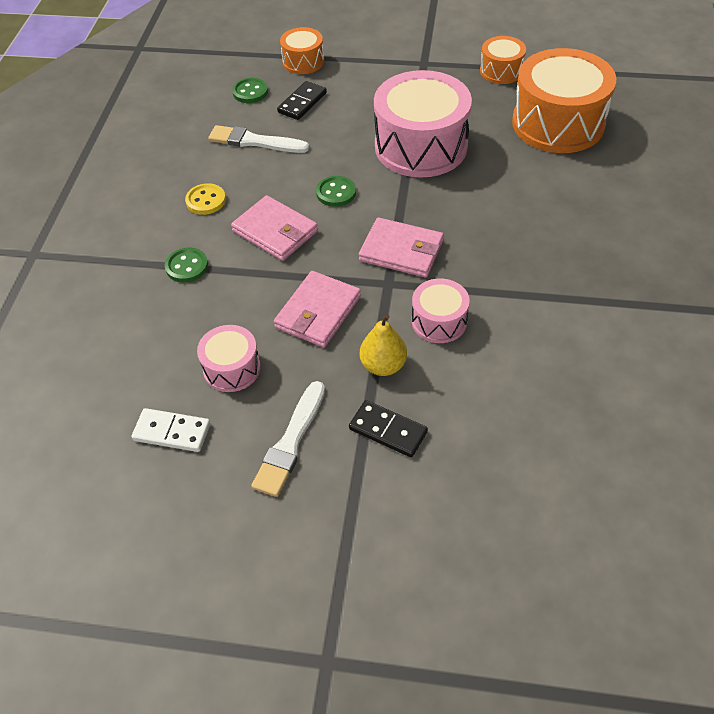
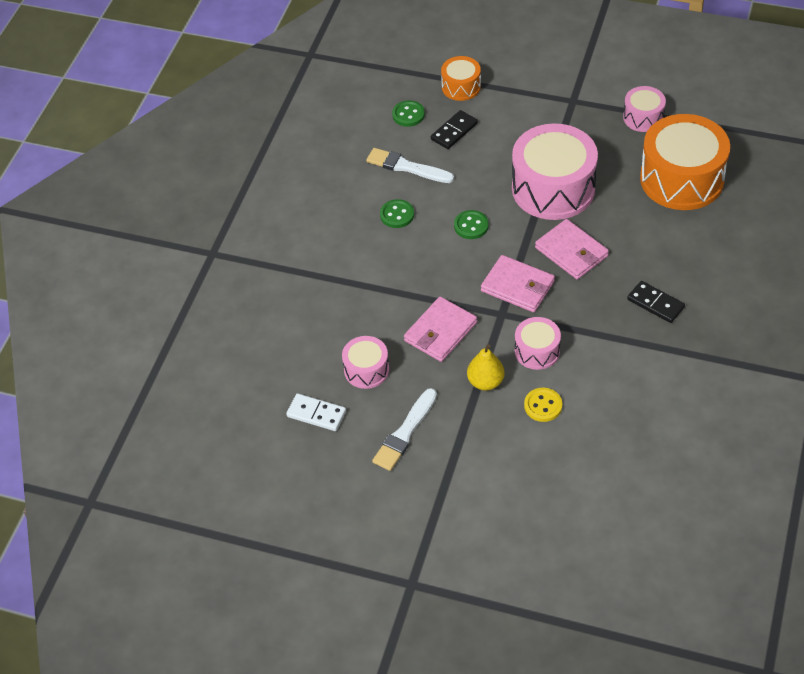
camera: 10 degrees right, 0 degrees up
(187, 266) = (338, 279): green button -> green button (397, 215)
(206, 200) = (358, 220): yellow button -> yellow button (543, 406)
(275, 231) = (414, 256): pink wallet -> pink wallet (571, 252)
(388, 431) = (480, 433): black domino -> black domino (655, 303)
(501, 71) = (643, 117): orange drum -> pink drum

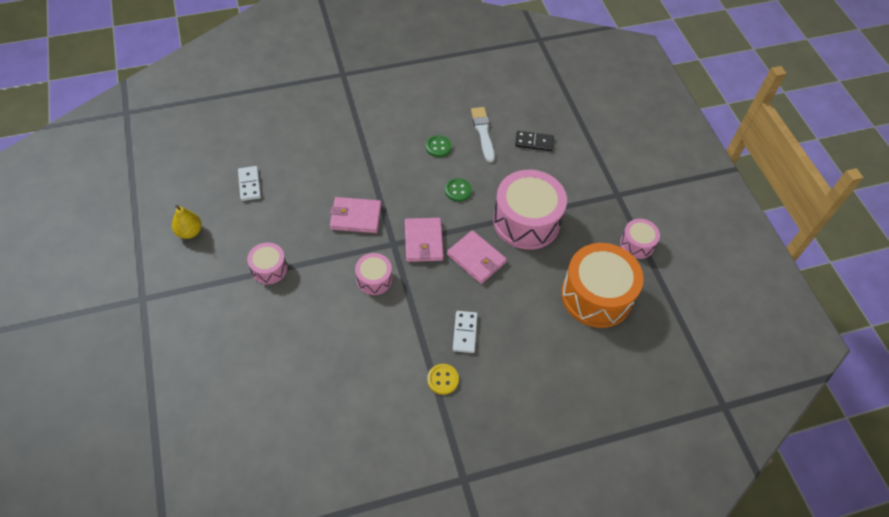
camera: 50 degrees right, 5 degrees up
(366, 370) = (299, 193): pink drum -> pink drum (269, 269)
(405, 432) = (261, 237): white brush -> none
(408, 115) = (529, 111): green button -> none
(461, 87) = (577, 127): orange drum -> none
(485, 382) = (329, 262): yellow pear -> yellow pear (189, 232)
(543, 406) = (329, 305): yellow button -> yellow button (442, 379)
(571, 252) = (476, 259): pink wallet -> pink wallet turned 60 degrees counterclockwise
(655, 303) = (464, 332): black domino -> white domino

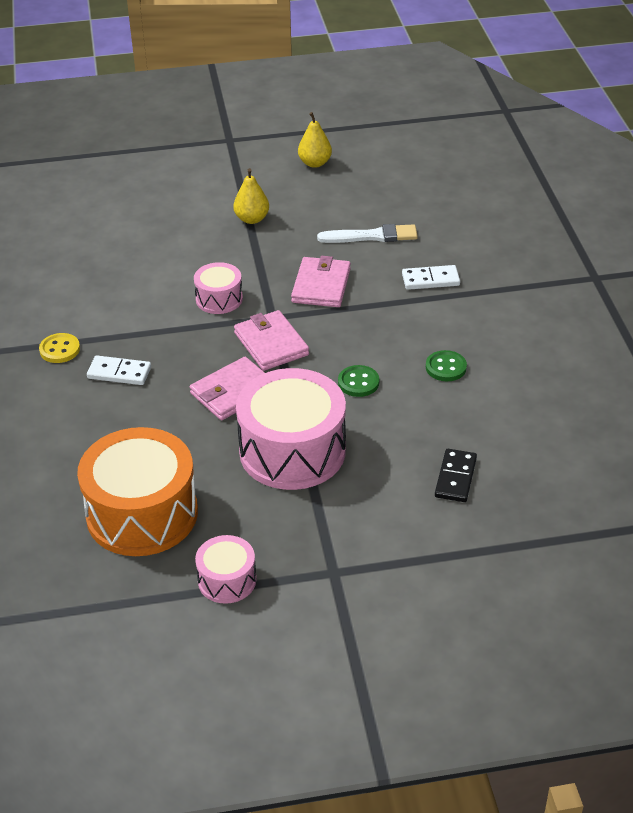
camera: 100 degrees right, 15 degrees down
(249, 184) = (383, 201): white domino -> white domino (430, 280)
(269, 269) = (252, 219): pink drum -> yellow pear
(423, 241) = (271, 344): pink wallet -> pink wallet turned 60 degrees clockwise
(483, 132) = (476, 418): white brush -> white brush (371, 236)

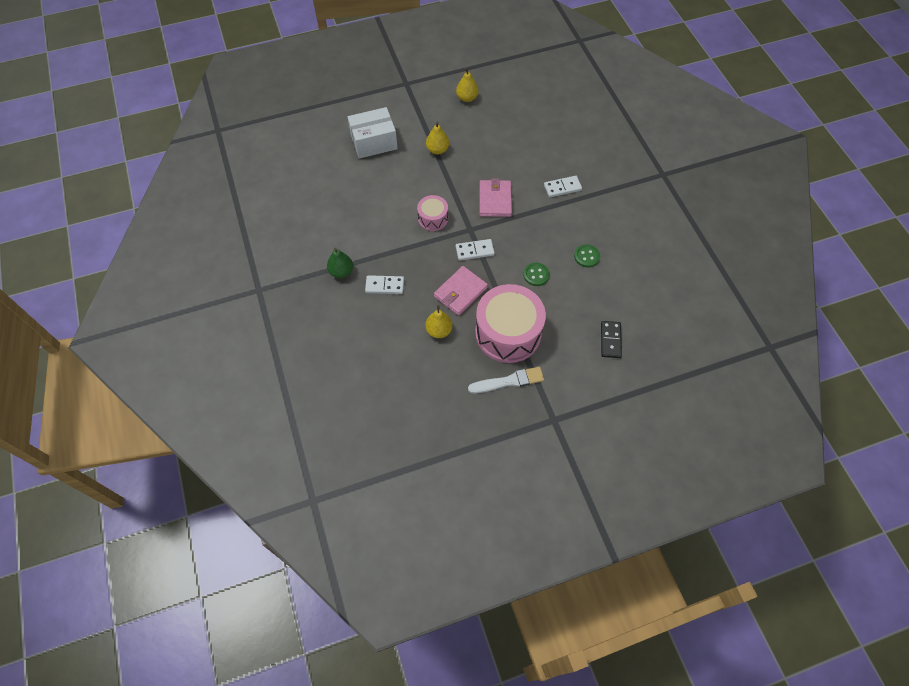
camera: 10 degrees left, 20 degrees up
(60, 349) = (341, 272): yellow button -> green pear
(142, 513) = (428, 393): orange drum -> none
(160, 202) = (374, 142): none -> white box
(184, 436) = (439, 330): none -> yellow pear
(227, 580) = (492, 435): pink drum -> none
(271, 344) = (474, 251): pink wallet -> white domino
(371, 236) = (517, 156): white brush -> white brush (509, 381)

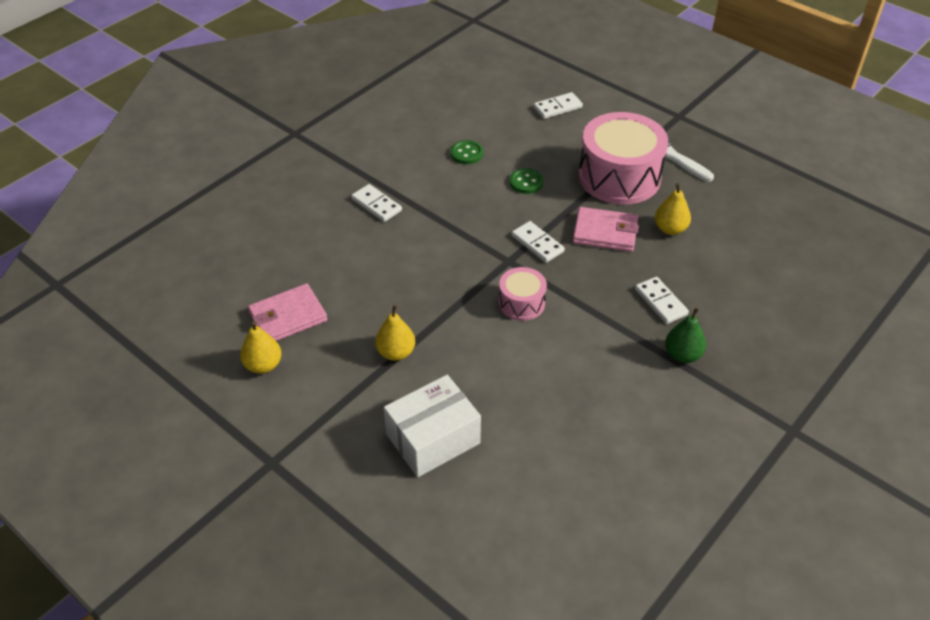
camera: 120 degrees left, 15 degrees down
(374, 142) = (433, 439): white box -> white box turned 75 degrees counterclockwise
(495, 200) = (443, 256): pink wallet -> pink wallet (288, 317)
(610, 340) = (557, 107): black domino -> white domino

